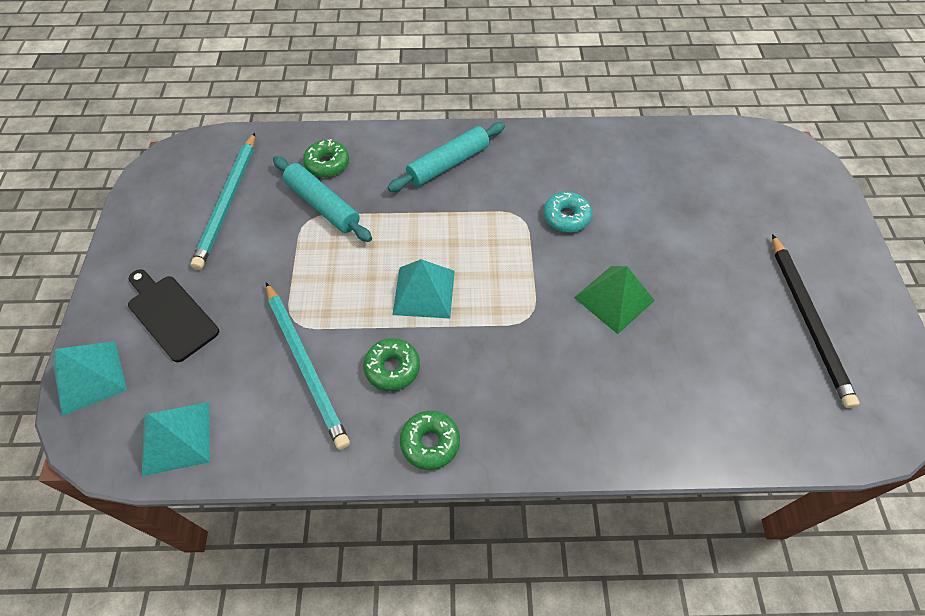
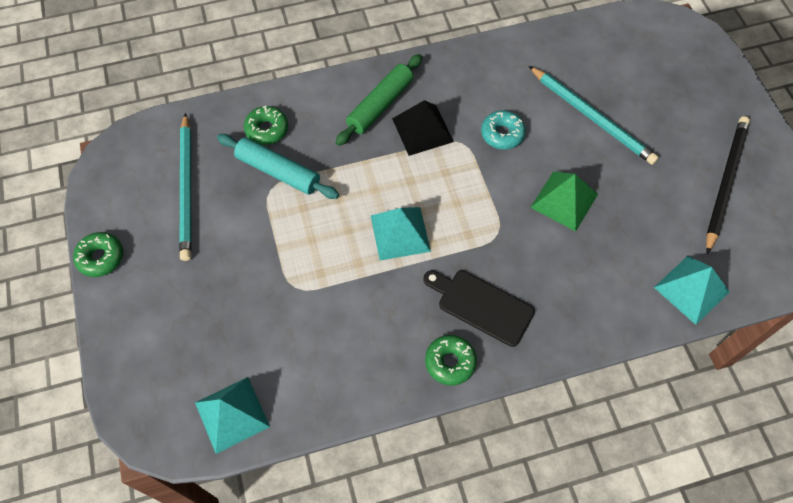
camera: 15 degrees left, 5 degrees up
(89, 377) = (129, 383): turquoise pyramid -> turquoise pyramid (691, 289)
(170, 315) = (179, 308): black cutting board -> black cutting board (481, 305)
(306, 365) = (320, 323): turquoise pencil -> turquoise pencil (592, 117)
(392, 368) = (396, 307): green donut -> green donut (101, 257)
(448, 164) = (380, 105): turquoise rolling pin -> green rolling pin
(483, 196) = (422, 130): none -> black pyramid
(808, 321) = (725, 182): black pencil -> black pencil turned 135 degrees counterclockwise

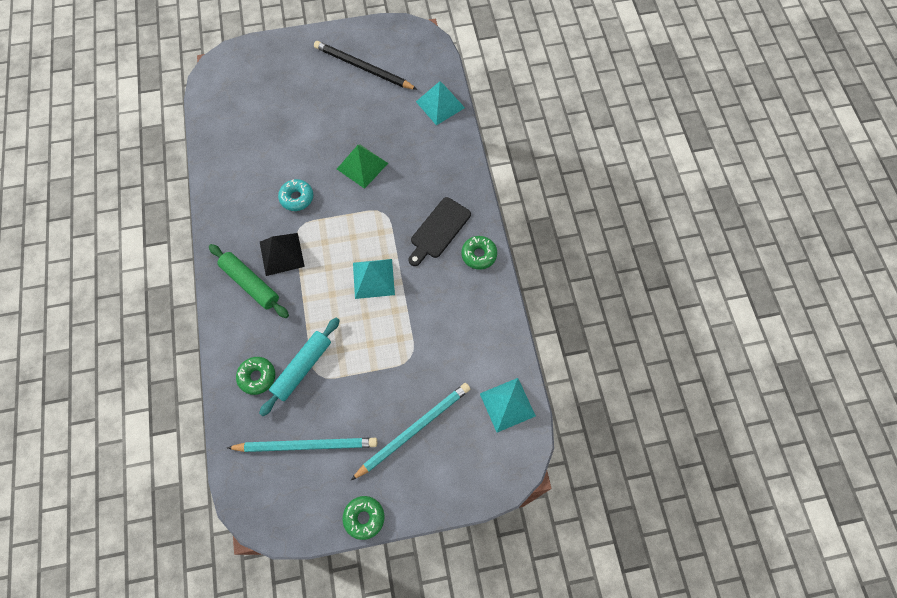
camera: 85 degrees left, 5 degrees up
(592, 117) = (293, 136): turquoise pencil -> turquoise pencil (414, 429)

